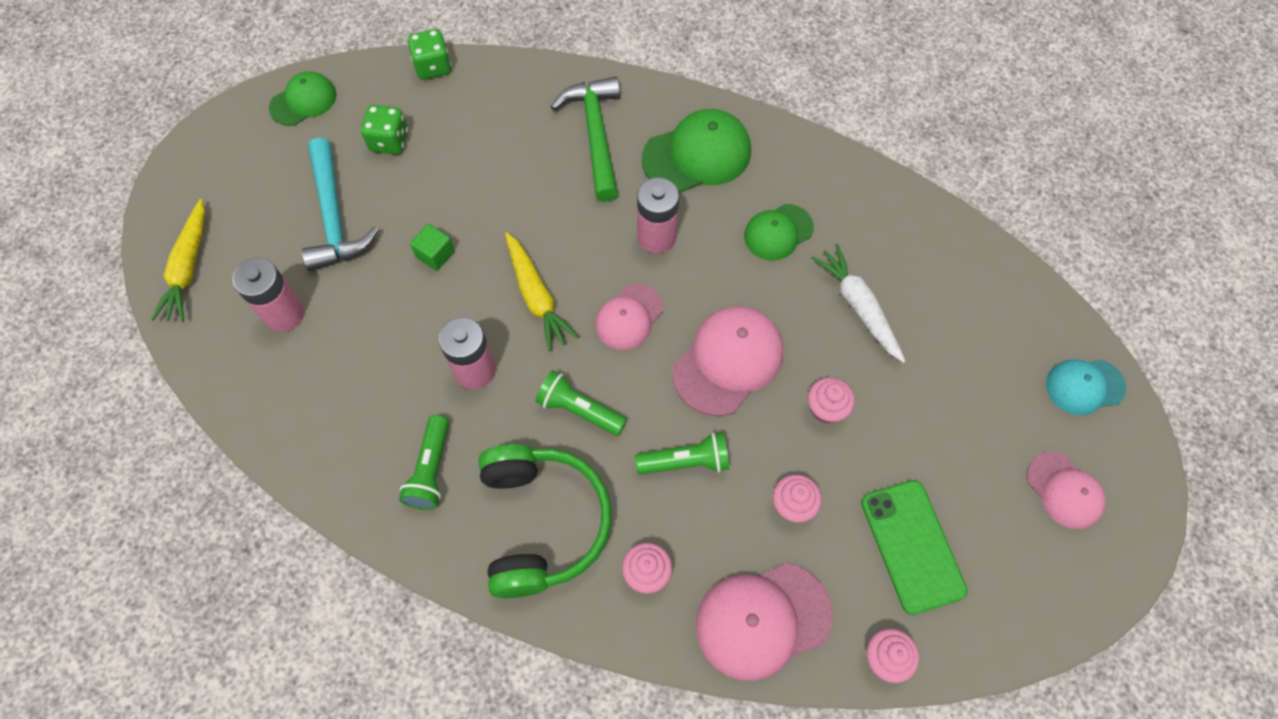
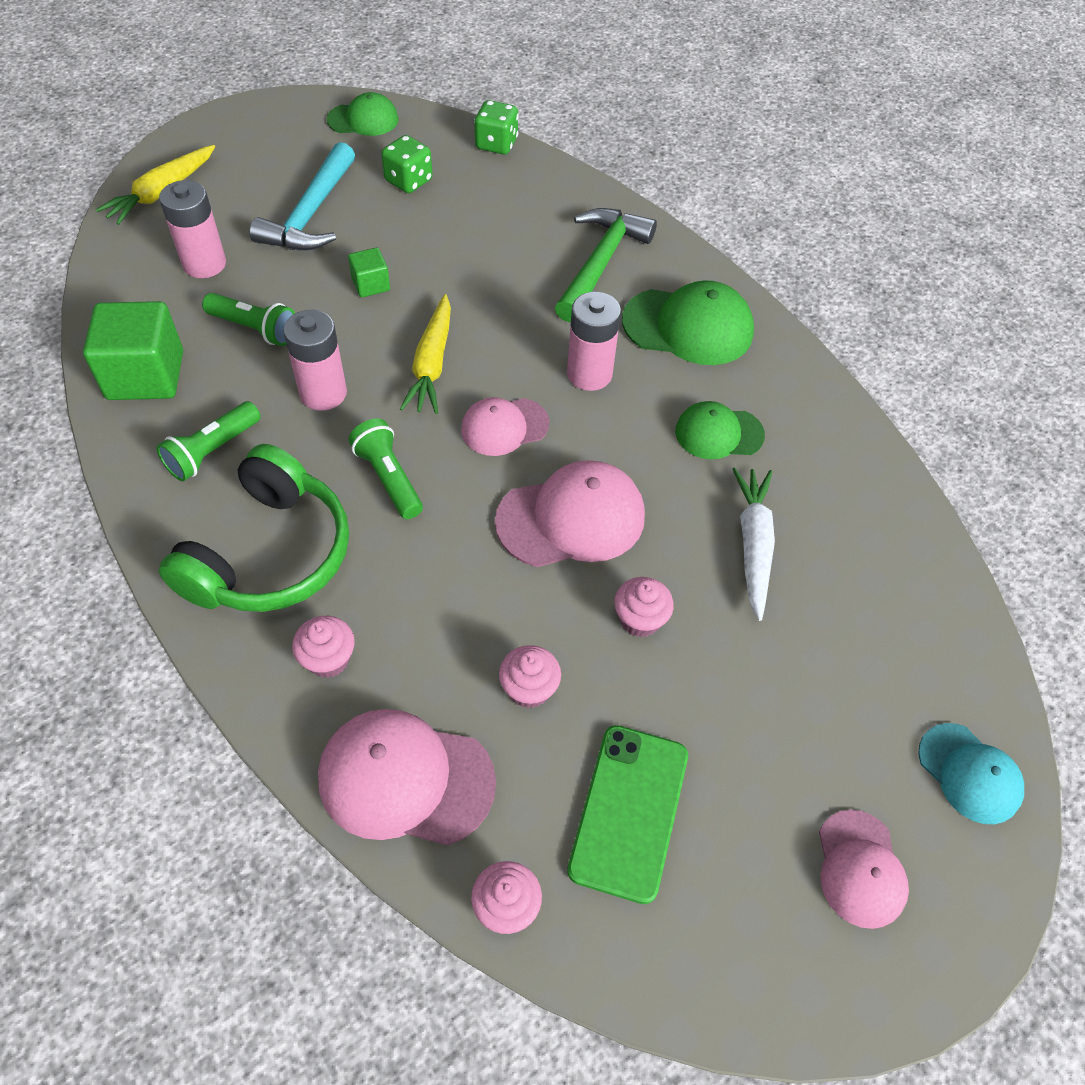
camera: 30 degrees right, 10 degrees down
(322, 440) = (145, 375): none -> green cube
(686, 461) = (453, 583): green flashlight -> green flashlight (255, 328)
(1084, 386) = (969, 773): turquoise cap -> turquoise cap turned 150 degrees counterclockwise

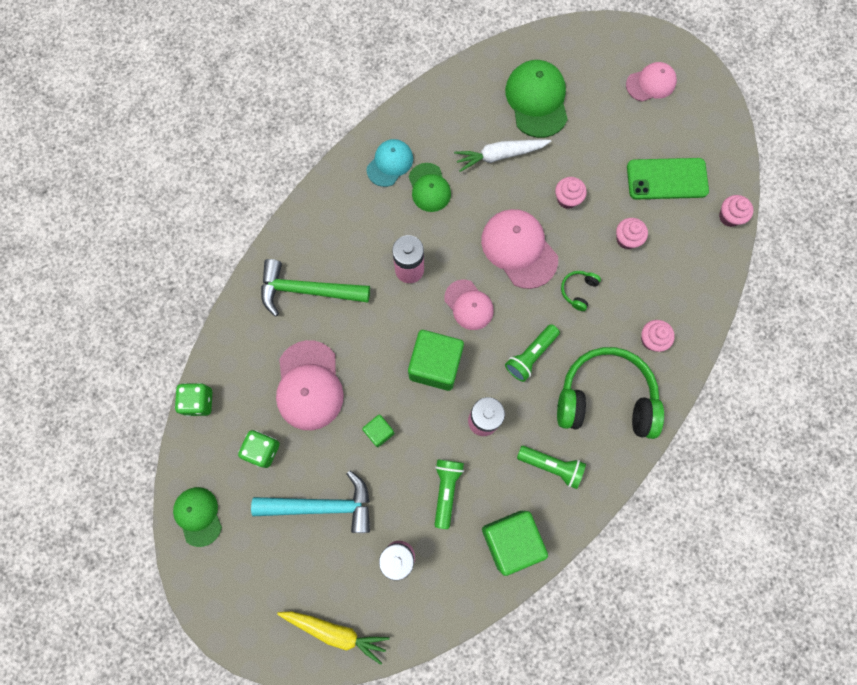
camera: 105 degrees left, 20 degrees up
(405, 779) = (694, 279): pink cap -> pink cap (309, 385)
(431, 364) = (435, 365): yellow carrot -> green cube
(464, 578) = (578, 291): none -> green headphones
(688, 326) = (348, 223): green cap -> green cap (537, 100)
(969, 773) = (588, 46): turquoise cap -> turquoise cap (390, 163)

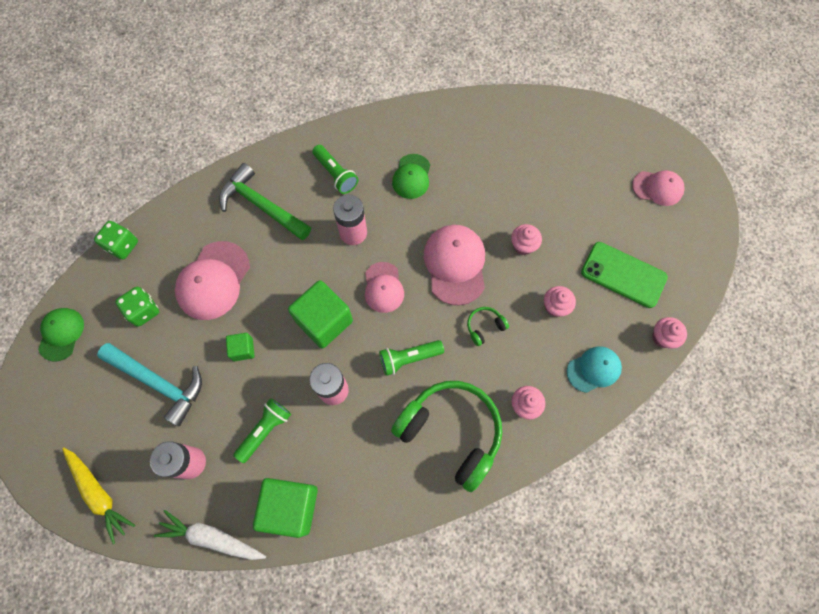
camera: 30 degrees right, 5 degrees down
(390, 163) = (392, 141): turquoise cap -> turquoise cap (594, 369)
(500, 155) = (487, 181): white carrot -> white carrot (212, 537)
(537, 100) = (547, 152): green cap -> none
(551, 466) = (367, 463): green flashlight -> green flashlight (336, 174)

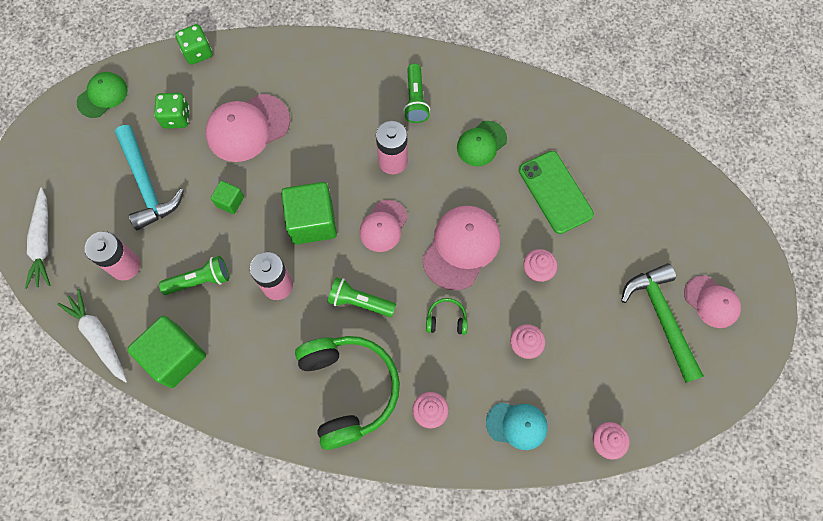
camera: 35 degrees right, 0 degrees up
(99, 494) = (43, 242): yellow carrot -> white carrot
(262, 205) = (332, 88): green hammer -> green hammer (661, 317)
(623, 274) = (612, 360): green phone -> green phone (555, 192)

